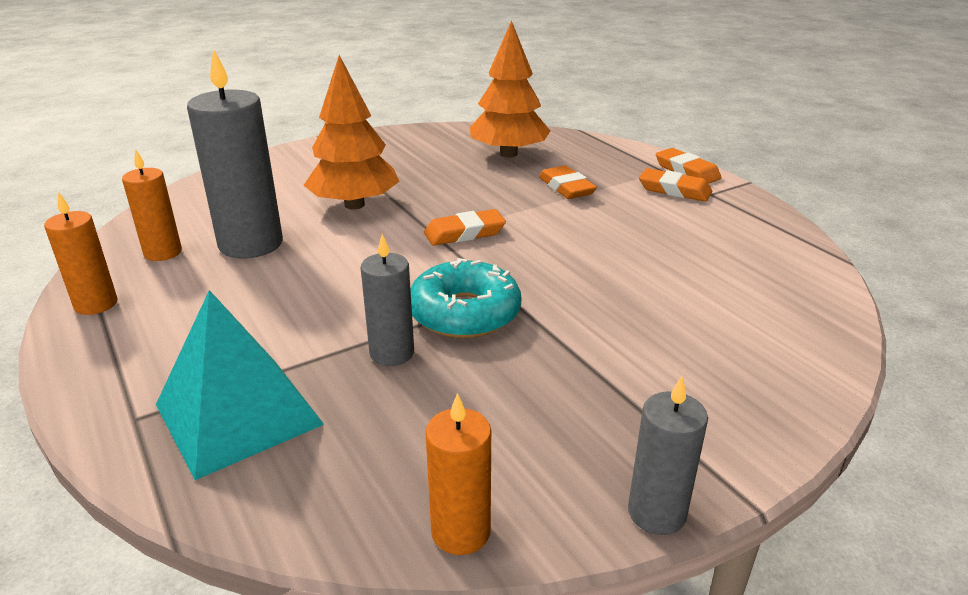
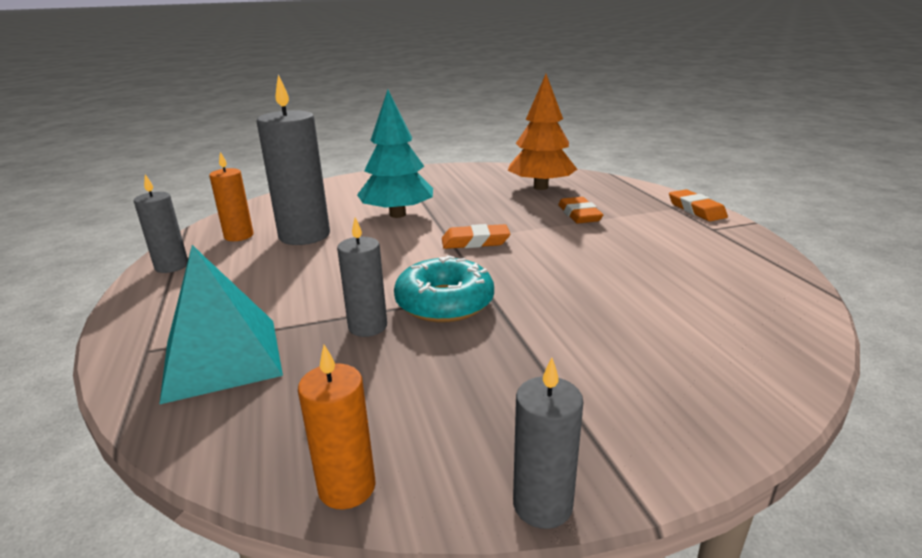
camera: 15 degrees right, 5 degrees down
(96, 304) = (171, 266): orange candle -> grey candle
(354, 205) = (397, 214): orange tree -> turquoise tree
(674, 190) = (678, 223): orange eraser -> none

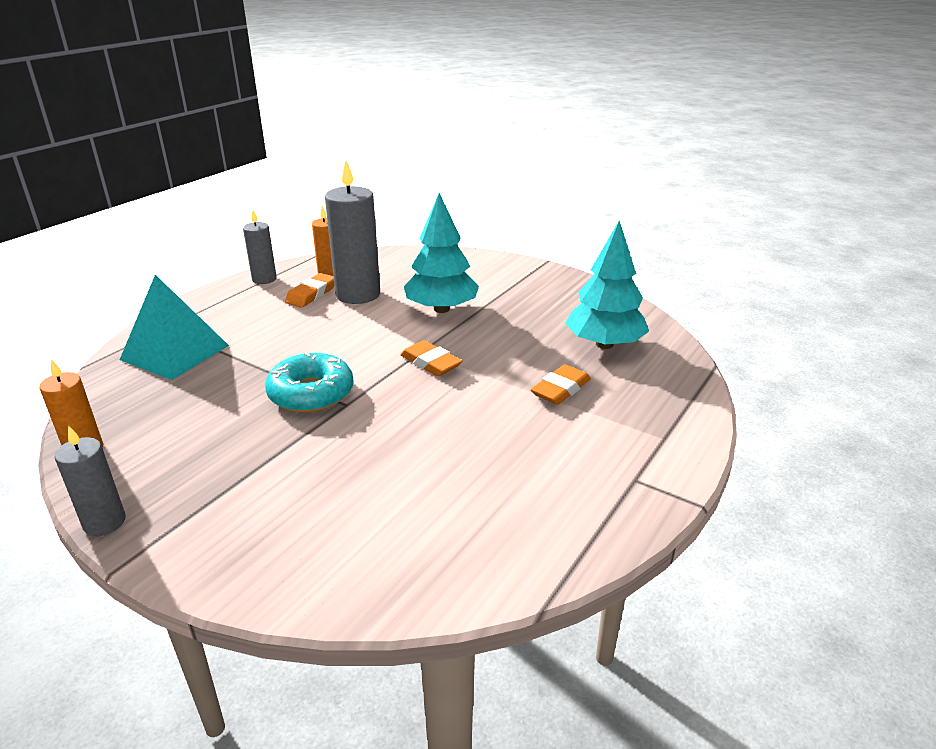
camera: 50 degrees right, 5 degrees up
(368, 326) = (250, 380): grey candle -> none
(541, 187) = (604, 344): orange tree -> turquoise tree
(696, 210) = (679, 453): orange eraser -> orange eraser (311, 294)

